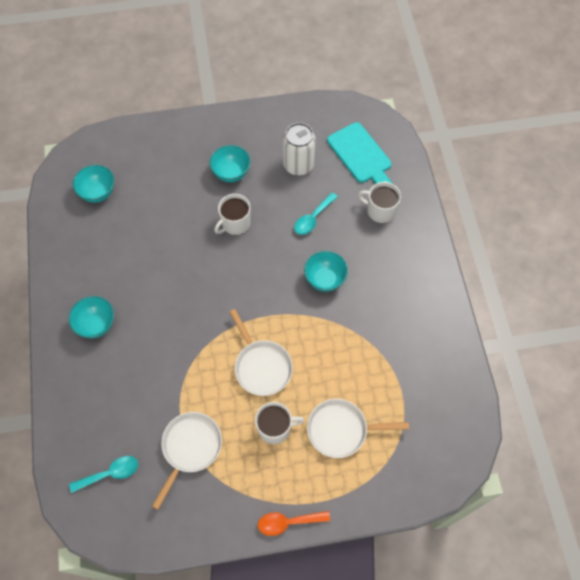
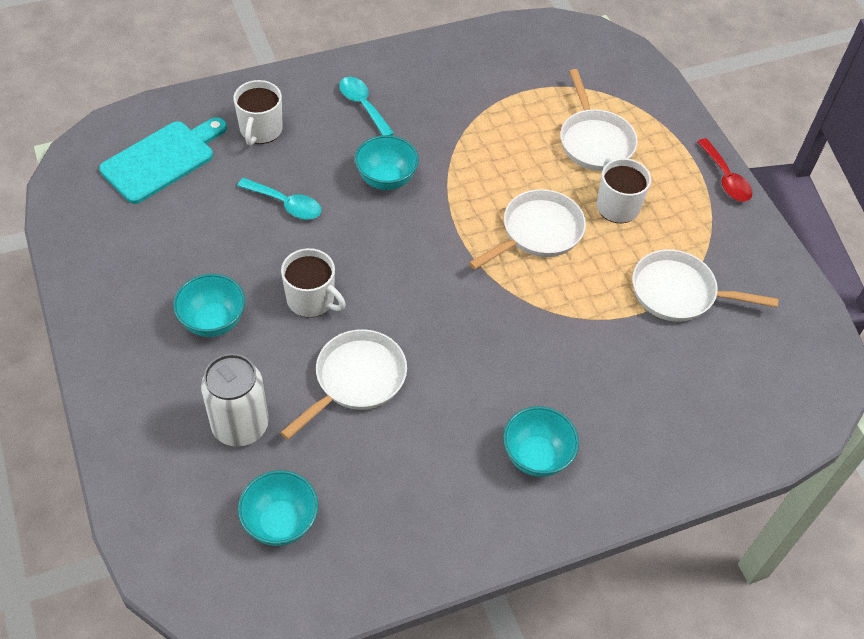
camera: 105 degrees left, 10 degrees down
(110, 473) = (751, 379): turquoise spoon -> turquoise spoon (363, 106)
(173, 239) = (356, 380): none -> white pan
(288, 522) = (725, 178): orange spoon -> red spoon
(298, 165) = (189, 233): white can -> white can (240, 426)

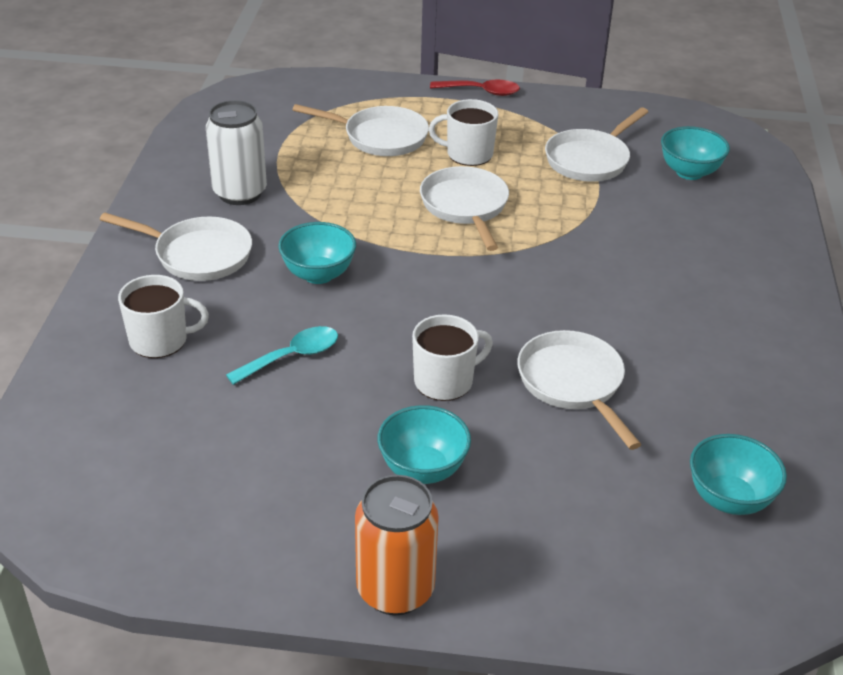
camera: 60 degrees left, 15 degrees down
(97, 349) = (395, 590): none -> orange can
(162, 159) = (129, 437): turquoise cutting board -> none
(240, 426) = (586, 492): white can -> white can (240, 193)
(261, 130) = (160, 340): white mug -> white mug turned 45 degrees counterclockwise
(363, 106) = (198, 255): turquoise spoon -> white pan
(536, 456) = (726, 299): turquoise bowl -> turquoise bowl (689, 172)

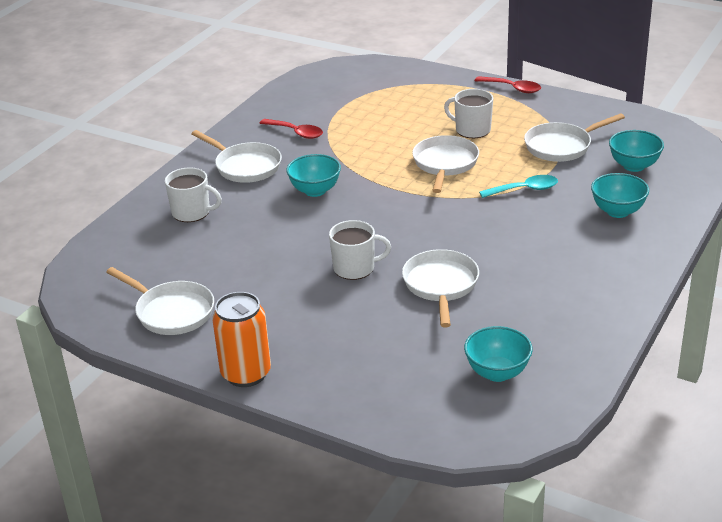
camera: 25 degrees right, 5 degrees down
(240, 193) = (296, 132): white can -> red spoon
(292, 357) = (266, 236): turquoise spoon -> turquoise spoon (524, 190)
(380, 137) = (416, 110): white pan -> white pan (171, 312)
(423, 469) = (306, 314): turquoise bowl -> turquoise bowl (617, 211)

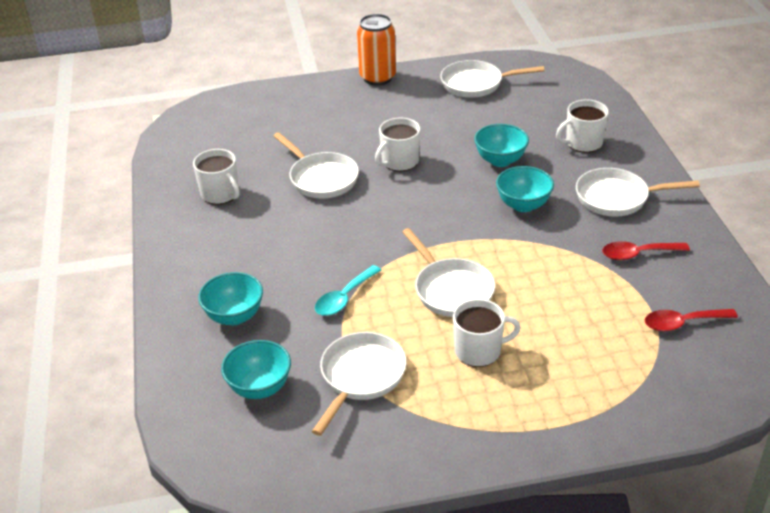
camera: 140 degrees right, 5 degrees up
(497, 372) = (222, 143): turquoise bowl -> turquoise bowl (500, 160)
(512, 88) = (513, 451): red spoon -> red spoon (682, 323)
(548, 314) = (220, 194): none -> white mug

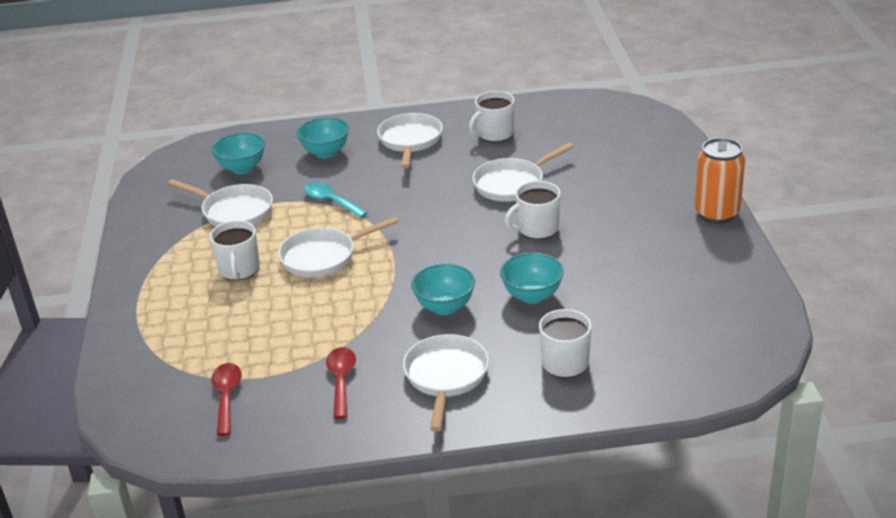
camera: 95 degrees right, 5 degrees down
(399, 161) = (537, 229): white mug -> white mug turned 75 degrees counterclockwise
(476, 84) = (707, 285): white pan -> white pan (410, 141)

